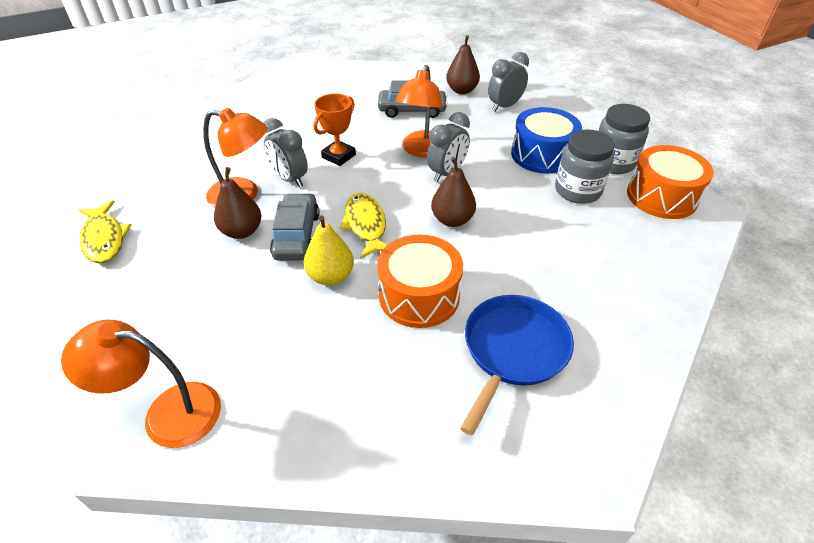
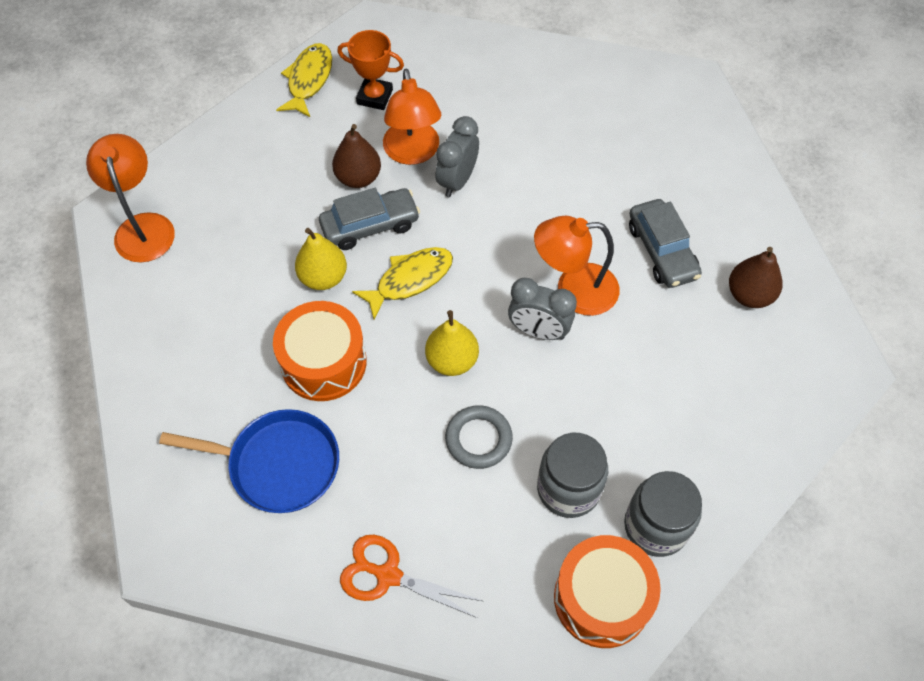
camera: 70 degrees right, 15 degrees up
(104, 239) = (308, 80): yellow fish -> yellow fish turned 150 degrees clockwise
(339, 156) = (521, 209): orange trophy -> orange trophy (374, 97)
(452, 220) = (452, 360): brown pear -> yellow pear
(504, 106) = (734, 360): grey clock -> none
(526, 222) = (478, 439): none -> grey ring
(542, 155) = (632, 432): blue drum -> none
(634, 299) = (388, 575): none -> orange scissors

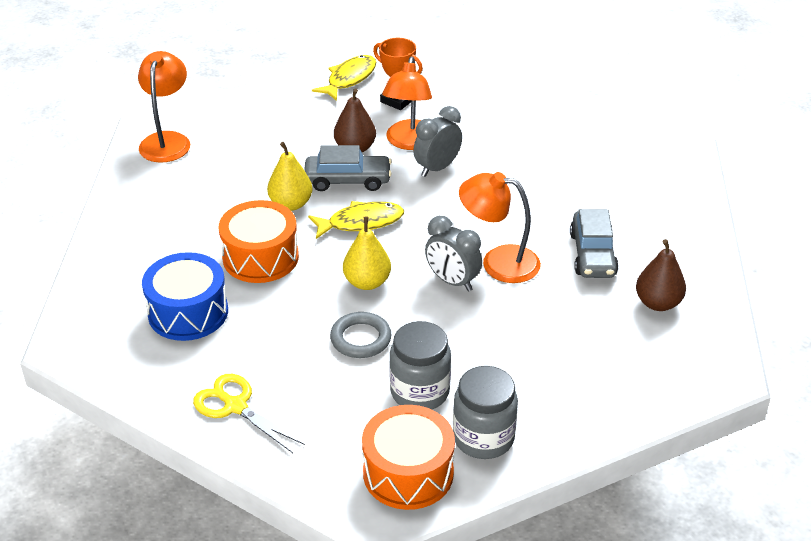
camera: 20 degrees right, 20 degrees down
(279, 464) = (188, 312): blue pan -> blue drum
(388, 575) = (235, 406): orange scissors -> yellow scissors

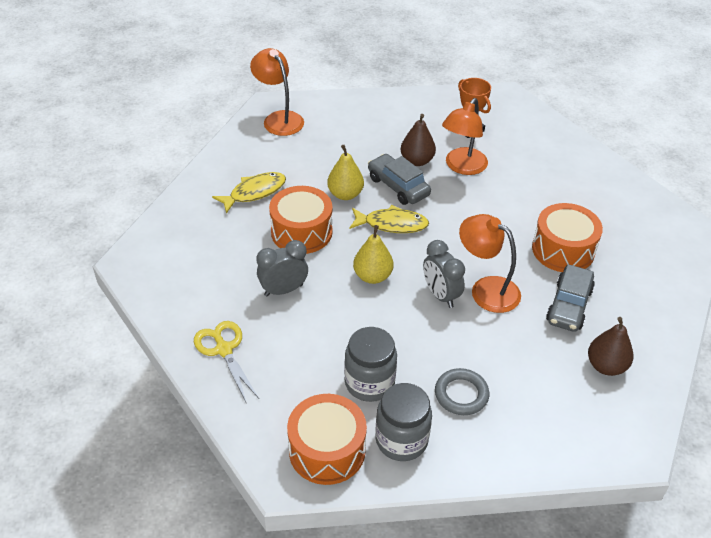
camera: 20 degrees right, 5 degrees up
(167, 140) = (279, 119): orange lamp -> orange lamp turned 60 degrees counterclockwise
(188, 312) = (227, 261): blue drum -> none
(347, 180) = (398, 186): grey car -> grey car turned 150 degrees counterclockwise
(349, 79) = (439, 102): yellow fish -> yellow fish (254, 192)
(360, 339) = (345, 323): grey ring -> grey ring (461, 394)
(437, 168) = (474, 194): grey clock -> grey clock (283, 290)
(560, 201) = (563, 250): none -> orange drum

